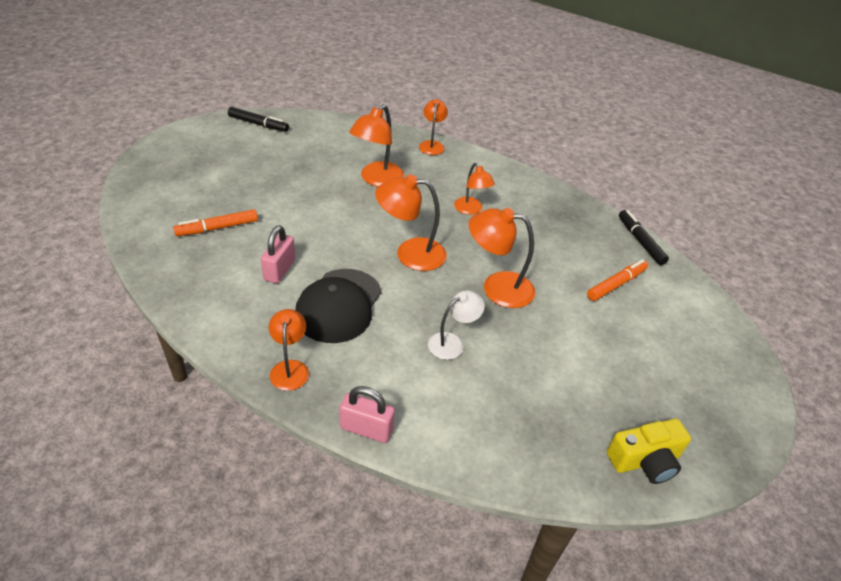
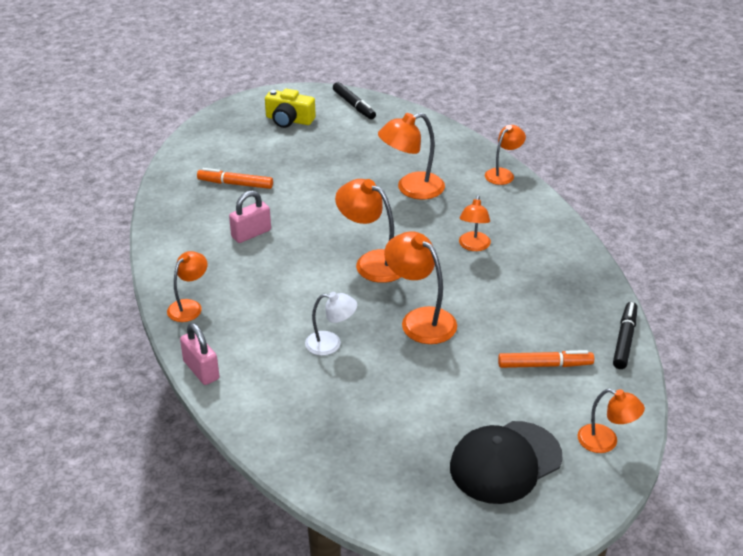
camera: 40 degrees right, 5 degrees down
(339, 305) = (269, 278): black cap -> black cap (505, 462)
(645, 460) = (394, 500): yellow camera -> yellow camera (289, 120)
(713, 325) = (605, 442): none -> orange lamp

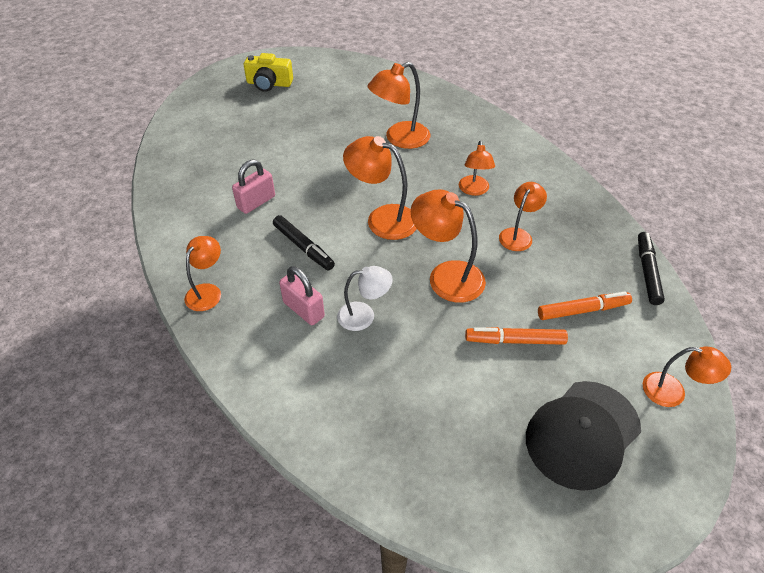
camera: 10 degrees left, 10 degrees up
(201, 370) = (233, 367): pink padlock -> pink padlock (303, 309)
(235, 184) = (230, 152): orange marker -> orange marker (514, 340)
(354, 105) = (326, 64): black marker -> black marker (303, 247)
(503, 174) = (478, 115): orange lamp -> orange lamp (518, 235)

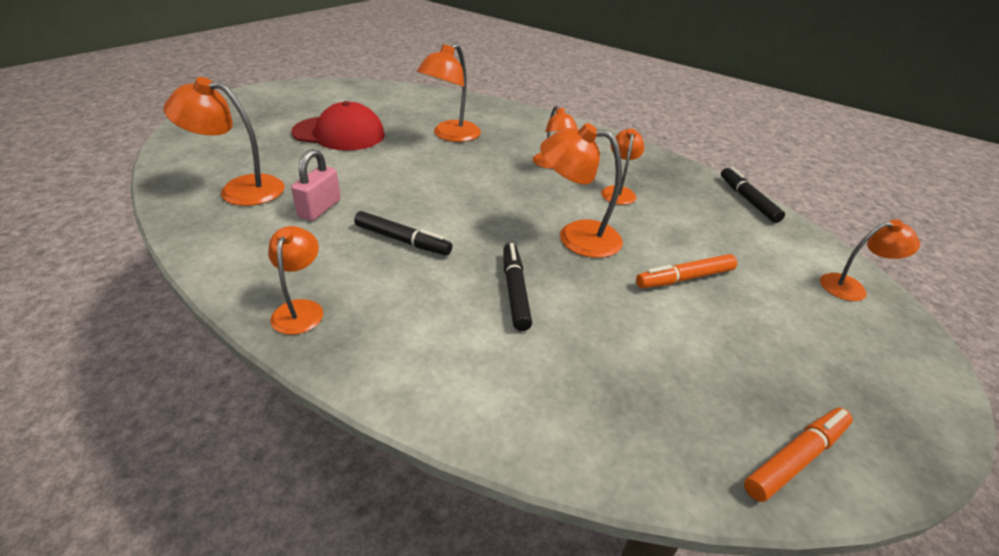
camera: 25 degrees left, 10 degrees down
(269, 84) = (280, 108): yellow camera -> none
(303, 309) = (440, 301): pink padlock -> none
(305, 122) = (339, 134): none -> red cap
(364, 315) = (515, 291): white lamp -> black marker
(382, 218) = (476, 200): orange lamp -> orange lamp (240, 189)
(582, 310) = (722, 239): orange marker -> orange marker (796, 458)
(582, 434) = (813, 345): black cap -> none

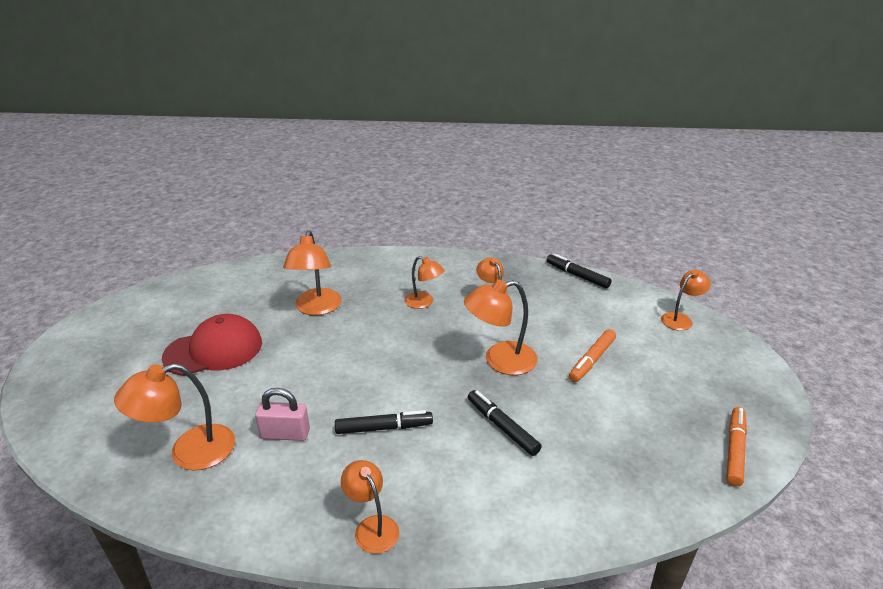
camera: 30 degrees left, 5 degrees down
(320, 208) = (285, 434): pink padlock -> pink padlock turned 75 degrees counterclockwise

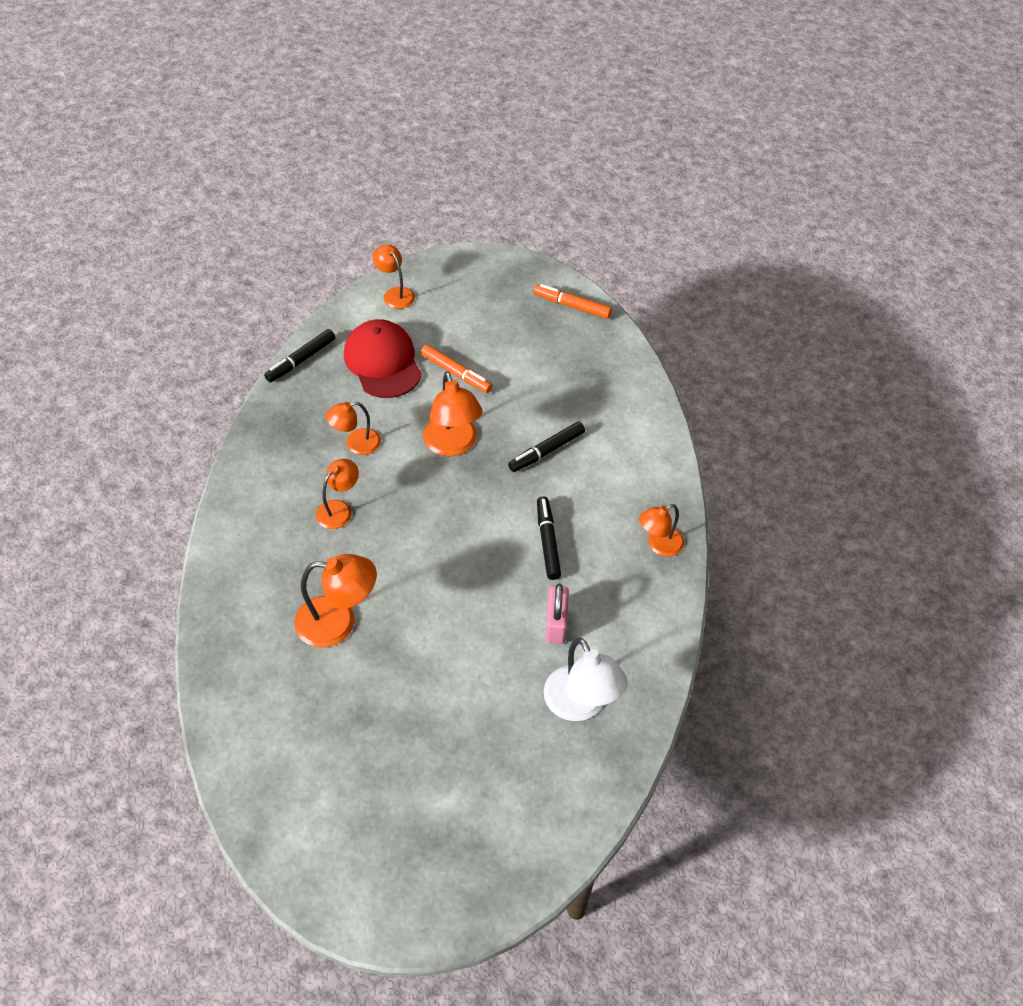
camera: 90 degrees left, 20 degrees up
(189, 452) = (581, 705): orange lamp -> white lamp
(214, 350) = (416, 723): red cap -> red cap (383, 362)

